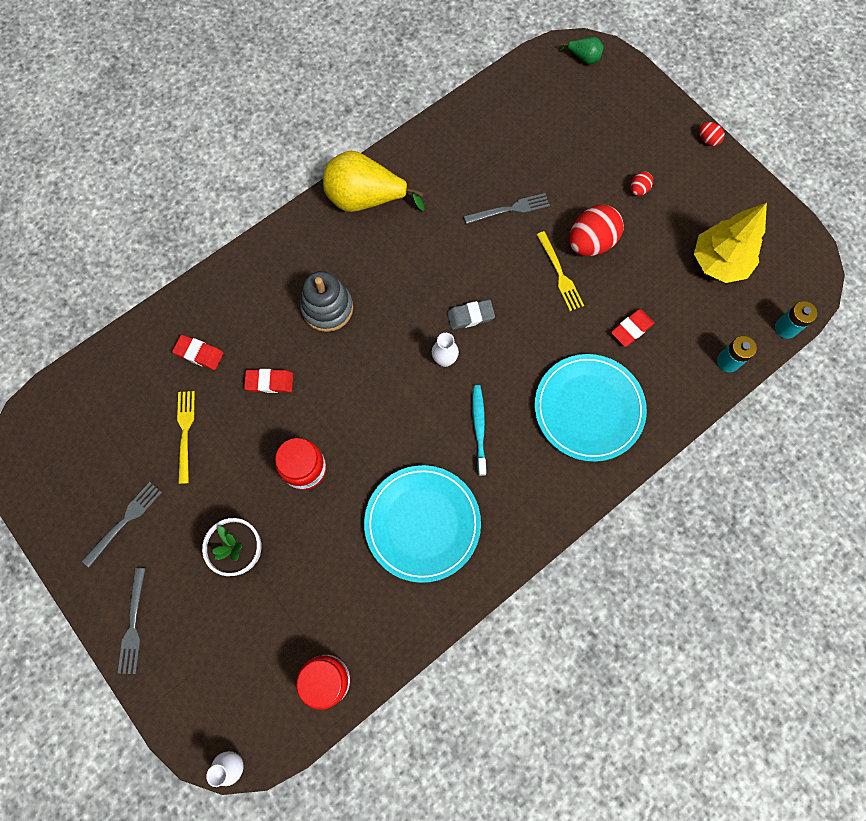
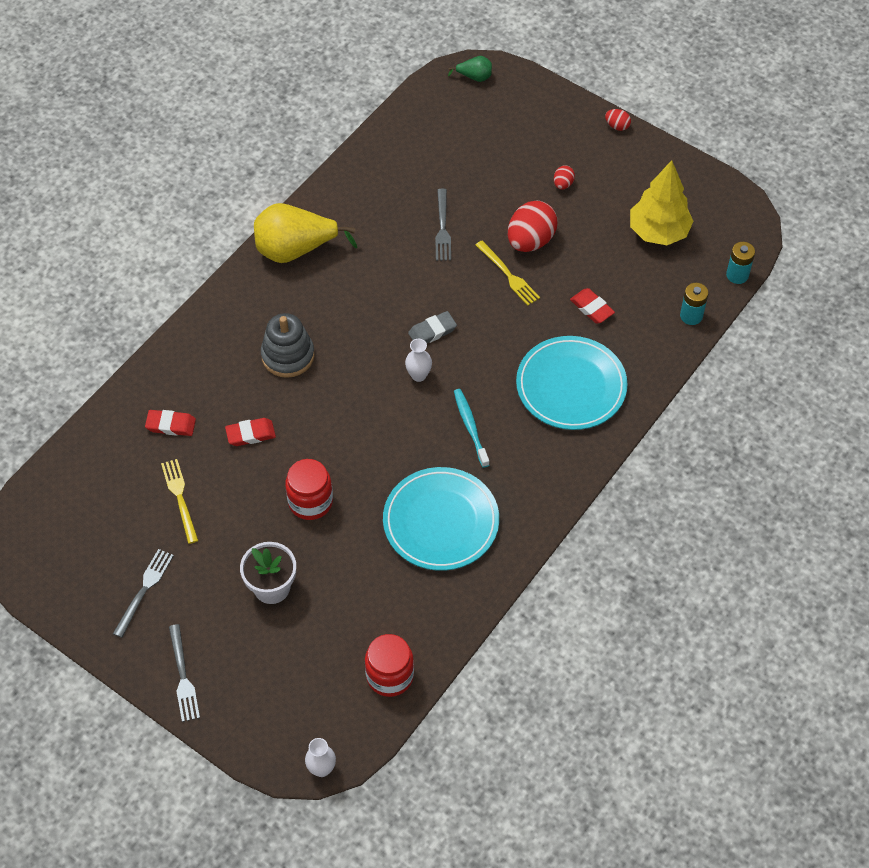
camera: 15 degrees left, 15 degrees down
(510, 209) = (442, 228): grey fork -> grey fork turned 120 degrees clockwise
(631, 329) = (592, 308): red eraser -> red eraser turned 75 degrees counterclockwise

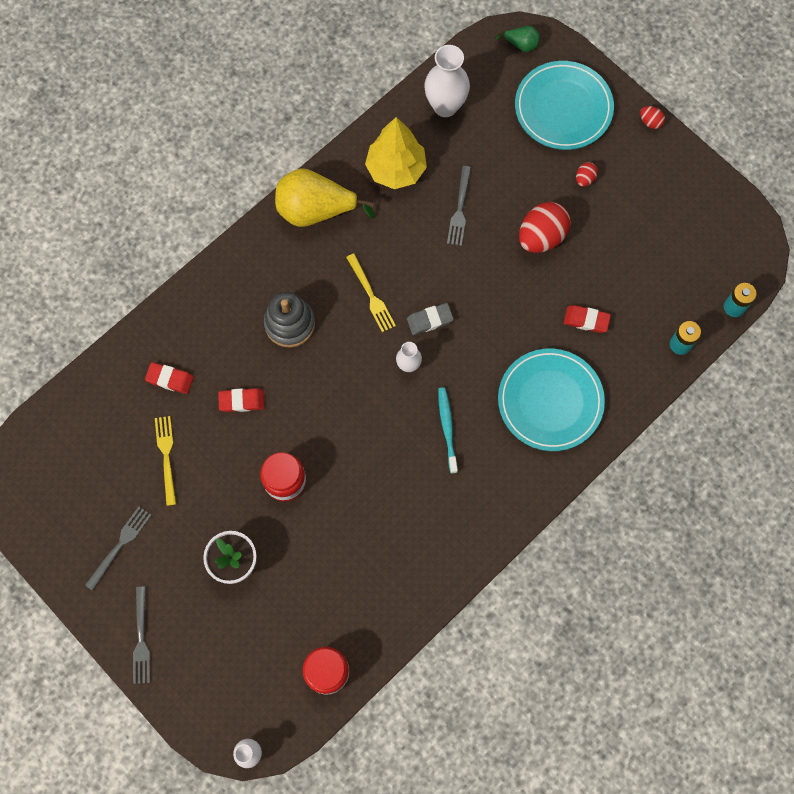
camera: 10 degrees right, 15 degrees up
(409, 140) = (445, 106): none -> white vase
(441, 522) = (401, 523): turquoise plate -> turquoise plate (563, 108)
(508, 275) = (513, 271): yellow fork -> yellow fork (371, 295)
(592, 308) = (586, 320): red eraser -> red eraser turned 45 degrees counterclockwise
(658, 232) = (667, 247): yellow tree -> yellow tree (396, 169)

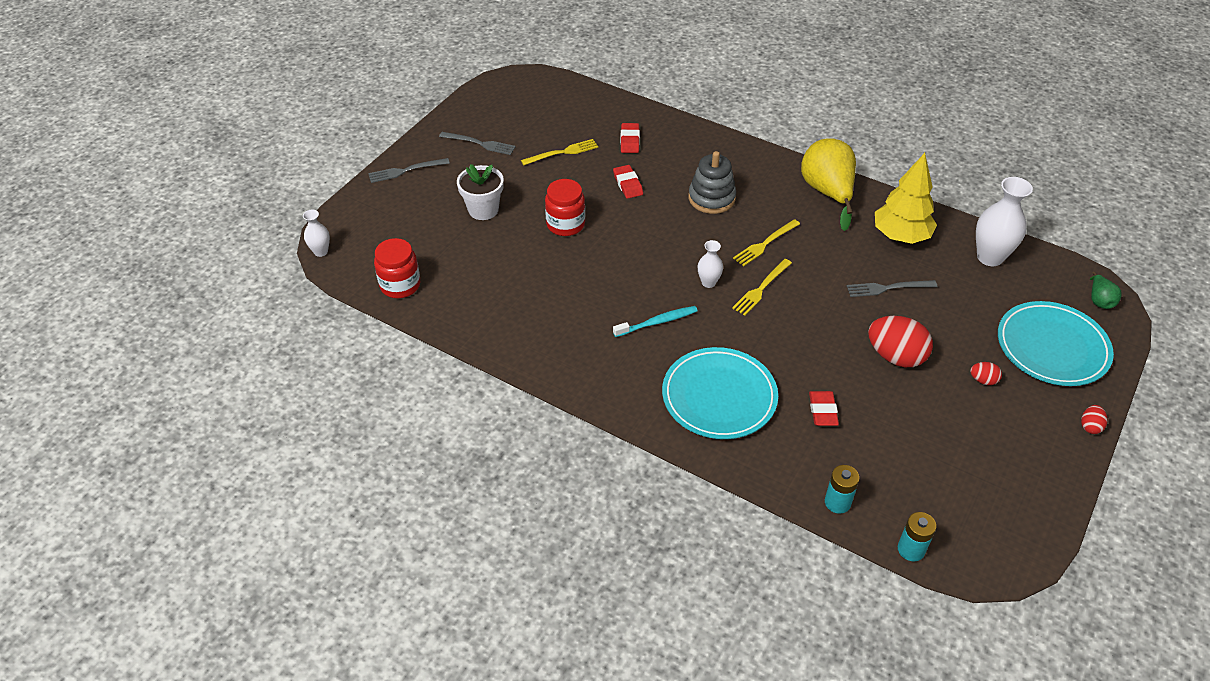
camera: 75 degrees right, 25 degrees down
(429, 320) = (761, 289): grey eraser -> yellow fork

